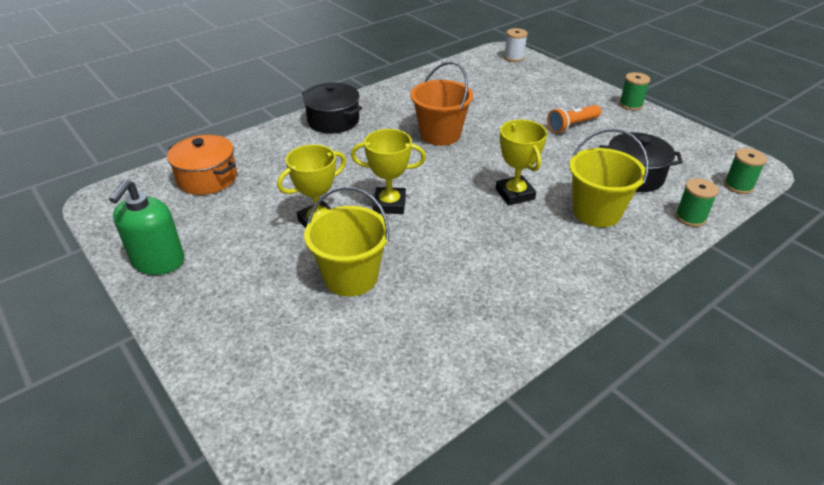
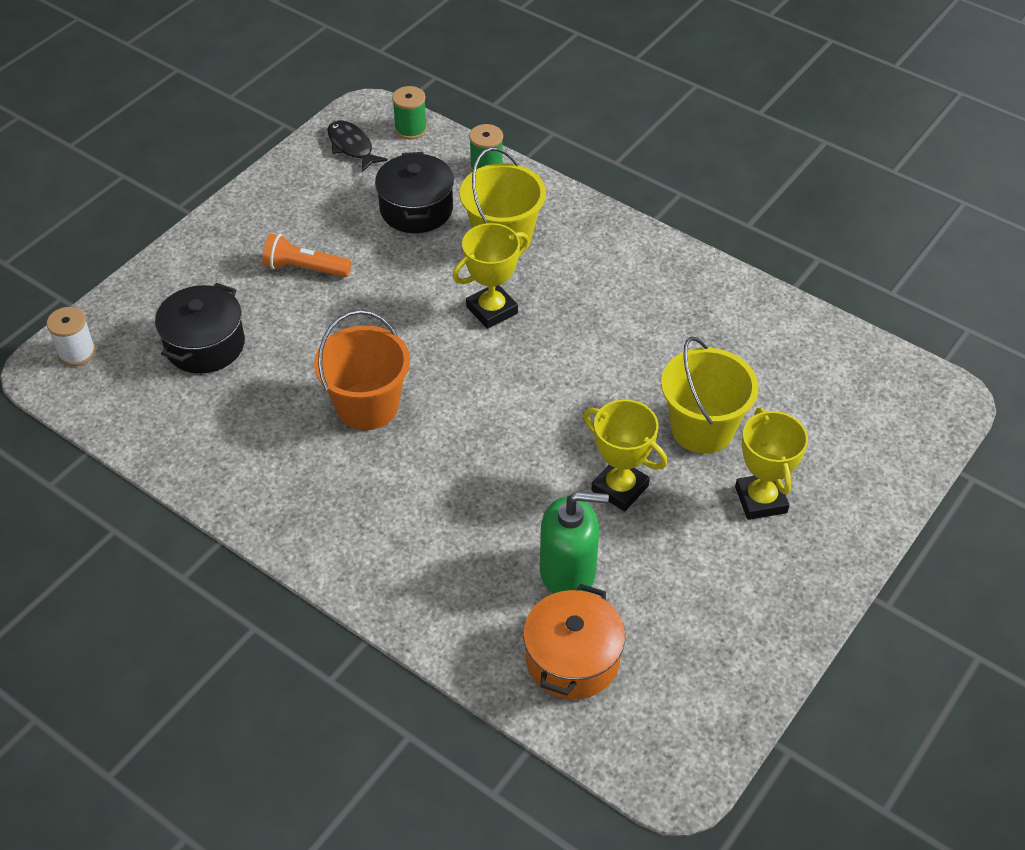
camera: 105 degrees left, 10 degrees up
(158, 261) = (762, 630): green soap dispenser -> green soap dispenser (568, 571)
(333, 121) = (359, 550): black pot -> black pot (205, 345)
(389, 204) = (557, 425): yellow trophy -> yellow trophy (760, 500)
(572, 125) = (305, 268): orange flashlight -> orange flashlight turned 150 degrees clockwise
(630, 105) = (229, 212): green spool -> none
(709, 156) = (352, 146): none -> black fish

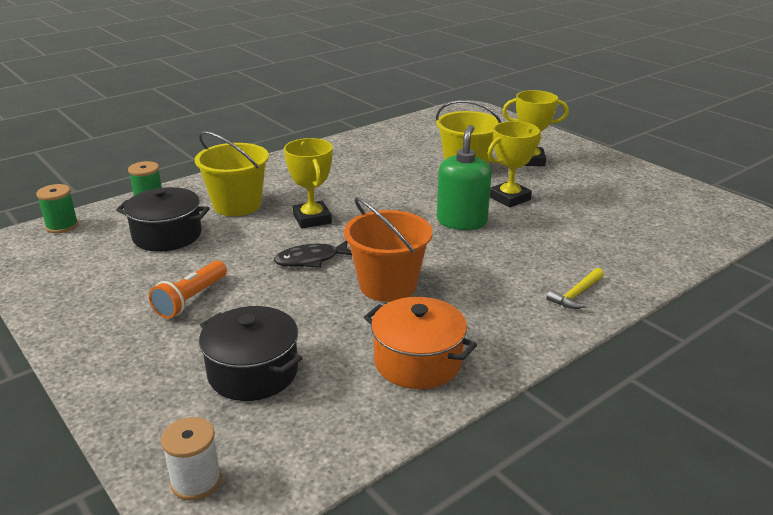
camera: 75 degrees left, 20 degrees down
(352, 146) = (49, 256): black fish -> black fish (311, 260)
(392, 573) = (576, 294): none -> yellow hammer
(568, 571) = (580, 225): green soap dispenser -> green soap dispenser (461, 221)
(572, 659) = (657, 234): orange pot -> orange pot (418, 362)

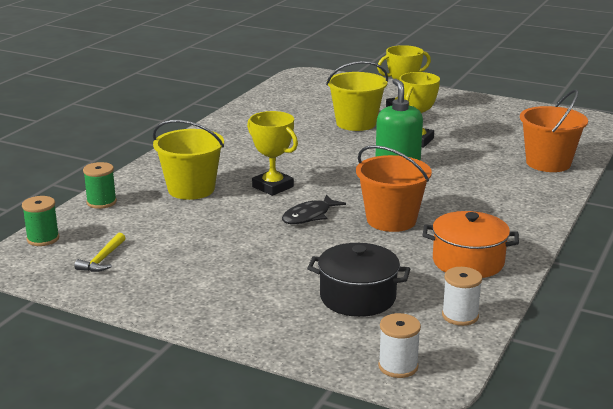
camera: 25 degrees left, 5 degrees down
(167, 235) = (158, 225): black pot -> none
(191, 299) = (244, 264): orange flashlight -> none
(335, 433) = (460, 316): none -> white spool
(576, 294) = (531, 196): yellow hammer -> yellow hammer (102, 259)
(637, 256) = (548, 163): none -> orange bucket

